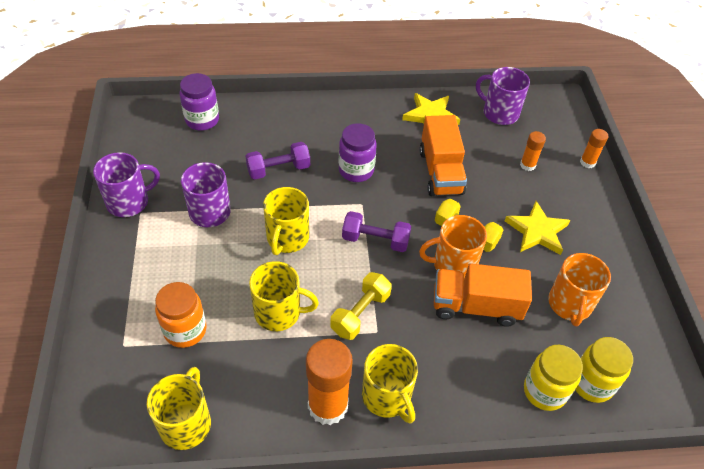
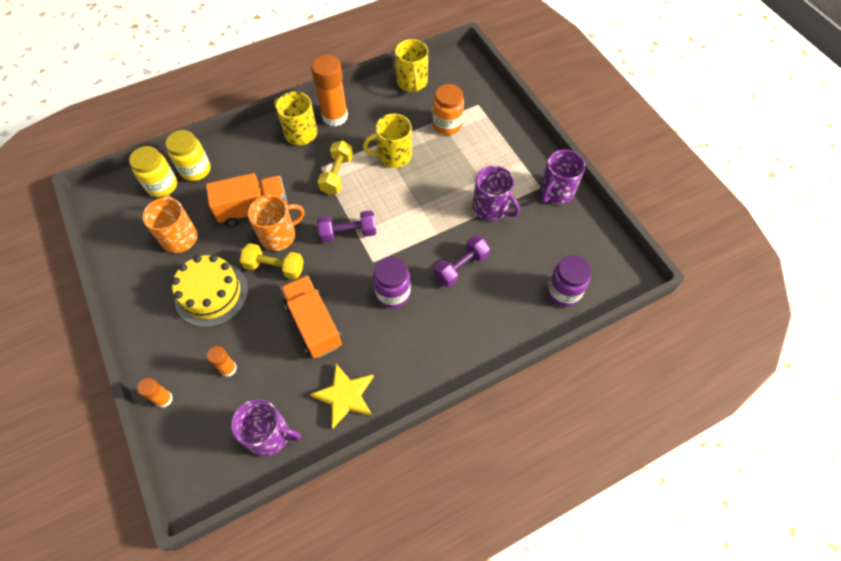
camera: 160 degrees right, 10 degrees up
(287, 238) = (418, 209): yellow mug -> none
(537, 231) = (211, 294): yellow star -> yellow cake

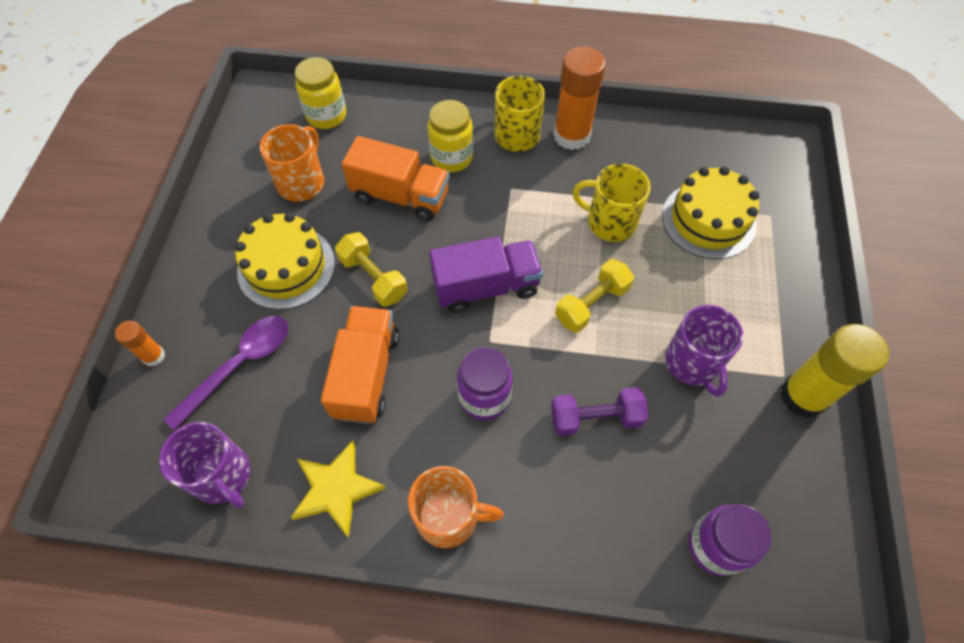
camera: 35 degrees right, 0 degrees up
(195, 170) = (373, 117): yellow jar -> yellow jar (451, 158)
(228, 368) = (239, 365): orange glue stick -> purple spoon
(279, 235) = (405, 243): orange mug -> orange mug (448, 517)
(337, 175) = (524, 208): yellow dumbbell -> yellow dumbbell (591, 304)
(348, 233) = (486, 287): purple dumbbell -> purple truck
(412, 82) = (699, 142): yellow mug -> none
(447, 125) = (708, 220): orange jar -> yellow cake
(556, 192) = (803, 396): purple mug -> yellow glue stick

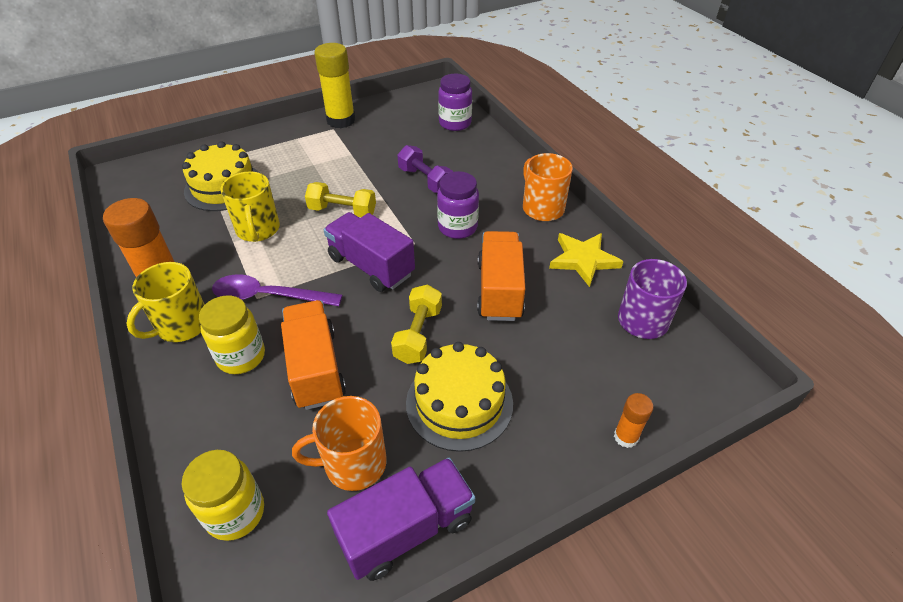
camera: 125 degrees left, 15 degrees down
(233, 187) = (406, 529): none -> purple truck
(239, 365) = (569, 368): purple spoon -> purple spoon (268, 296)
(366, 374) = (499, 290): orange truck -> orange truck turned 120 degrees clockwise
(692, 363) = (353, 159): purple mug -> none

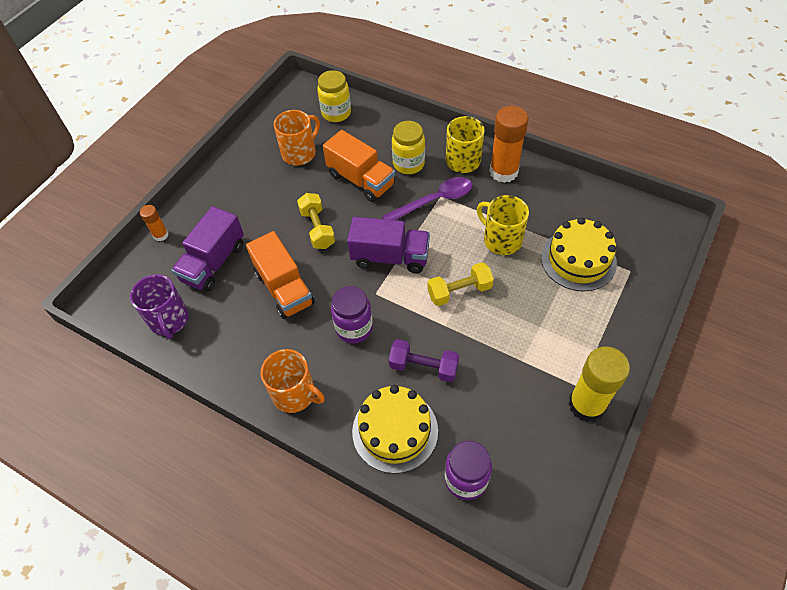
camera: 150 degrees right, 10 degrees up
(406, 529) = (255, 144): purple truck -> purple truck (214, 263)
(459, 403) = (265, 205): yellow cake -> yellow cake (395, 431)
(583, 260) = (233, 352): yellow star -> none

